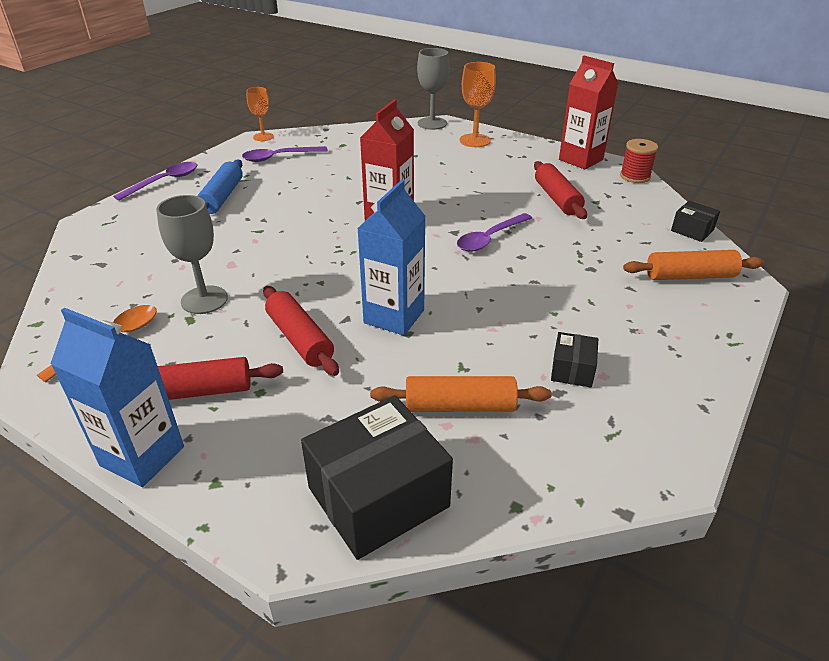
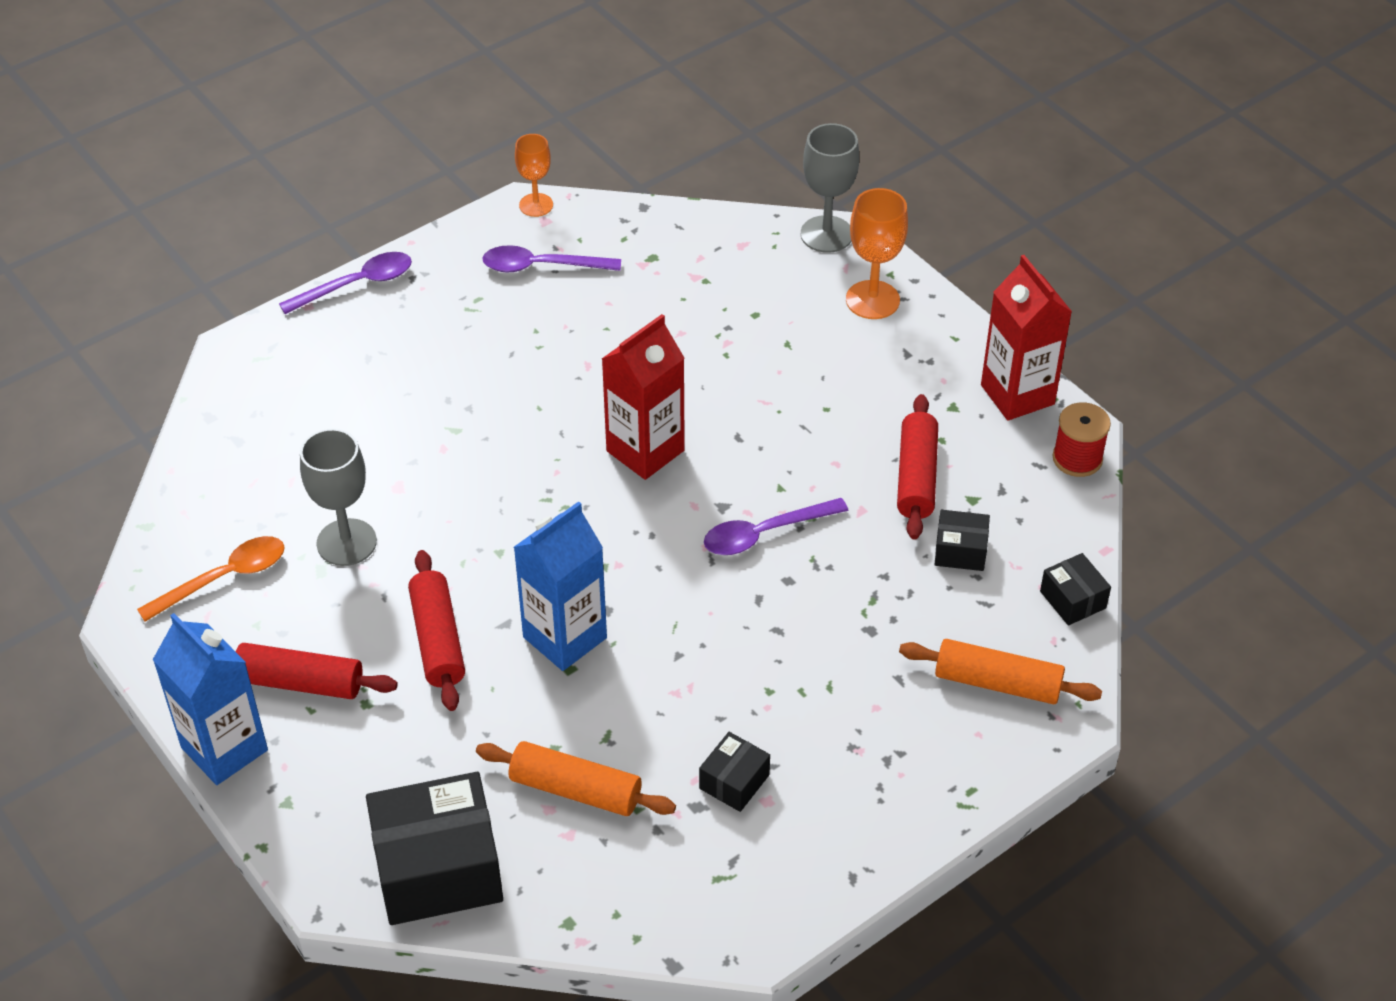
camera: 20 degrees right, 10 degrees up
(222, 197) = (428, 343): blue rolling pin -> none
(610, 223) = (960, 551): none -> black box

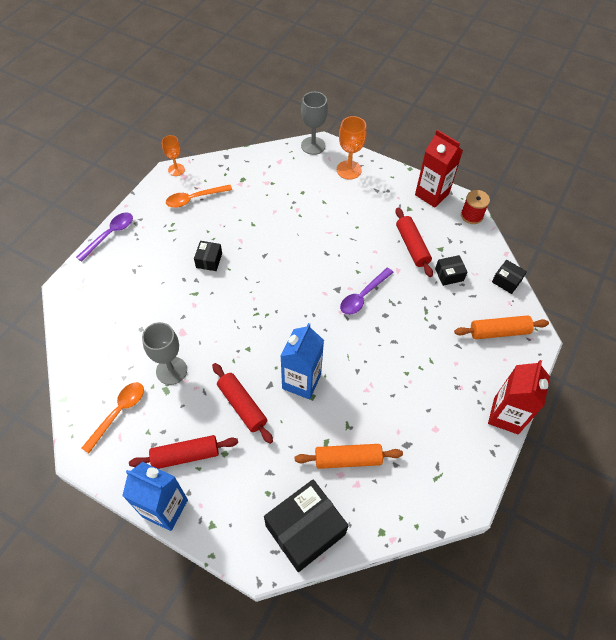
camera: 25 degrees left, 10 degrees up
(542, 266) = (194, 199): purple spoon -> orange spoon
(645, 451) = (289, 274): red carton -> red carton (506, 415)
(734, 781) = (416, 425): black box -> black box (209, 260)

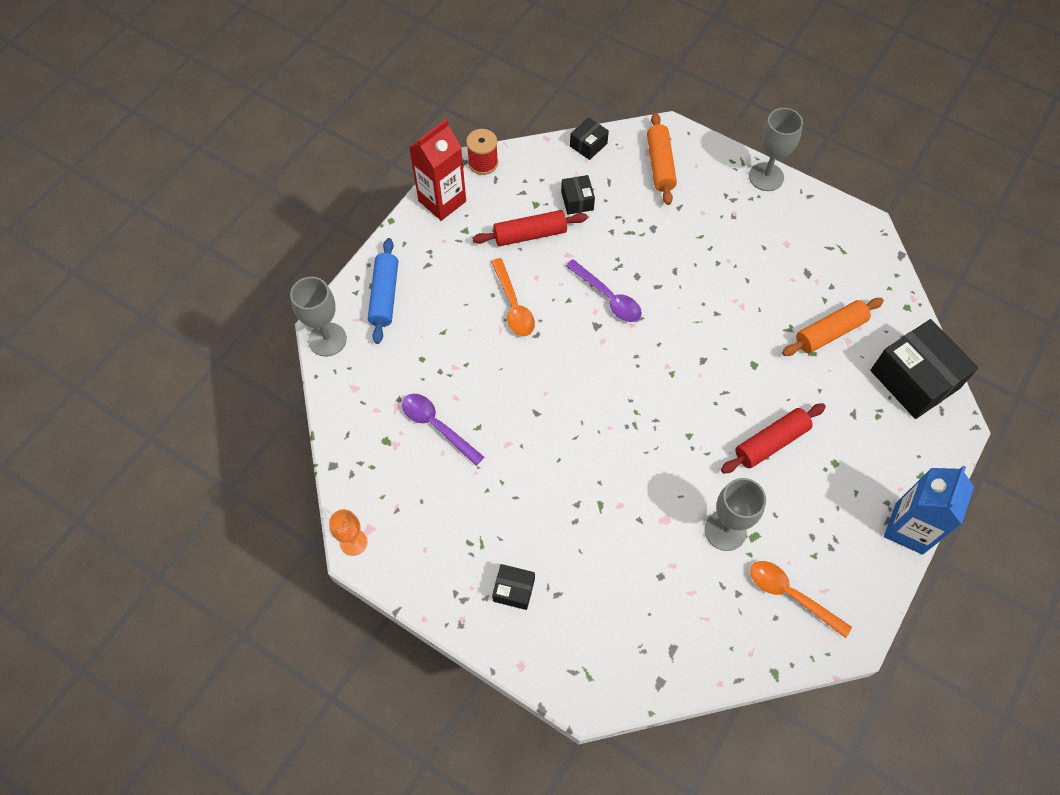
camera: 85 degrees left, 5 degrees up
(110, 235) = (485, 638): purple spoon -> purple spoon (437, 426)
(185, 455) = (841, 508): red rolling pin -> none
(194, 199) = (420, 511): orange spoon -> orange spoon (513, 305)
(209, 260) = (542, 487): black box -> black box (514, 590)
(301, 381) = (734, 374): blue carton -> none
(348, 459) = (829, 332): orange rolling pin -> orange rolling pin turned 60 degrees clockwise
(349, 170) = (384, 295): orange goblet -> blue rolling pin
(506, 415) = (766, 177): red carton -> grey goblet

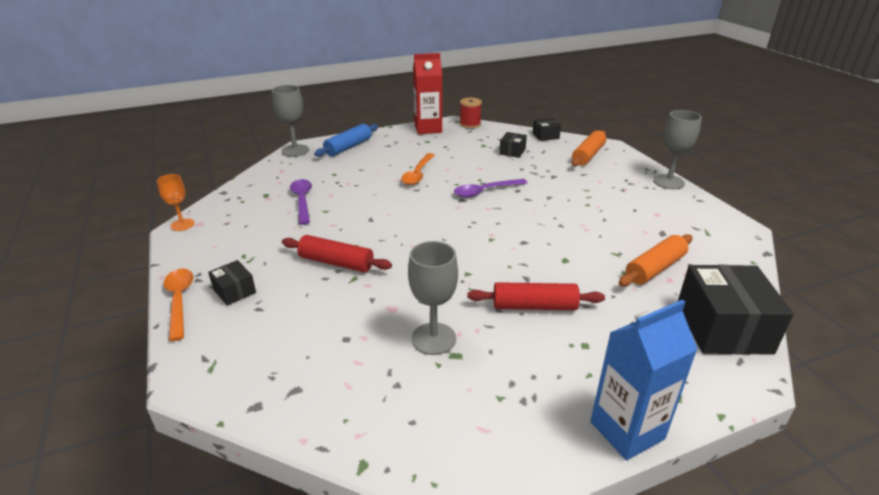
camera: 35 degrees right, 30 degrees down
(530, 235) = (465, 154): red rolling pin -> red rolling pin (336, 263)
(608, 297) = (485, 191): purple spoon -> purple spoon turned 75 degrees clockwise
(791, 595) = (445, 413): orange spoon -> orange spoon (179, 301)
(829, 332) = (654, 268): orange rolling pin -> orange rolling pin turned 45 degrees counterclockwise

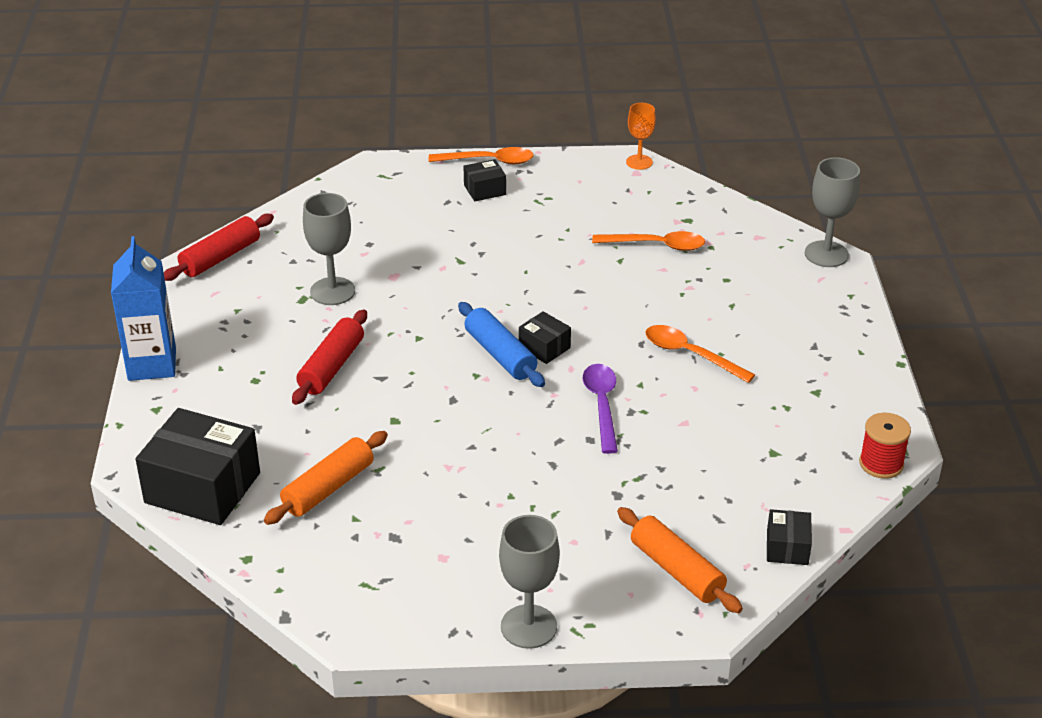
camera: 110 degrees right, 5 degrees up
(302, 201) = (656, 245): purple spoon -> orange spoon
(336, 263) = (496, 253): red rolling pin -> red rolling pin (220, 257)
(348, 147) = (821, 305): blue rolling pin -> blue rolling pin (500, 354)
(428, 129) = (874, 405): red carton -> none
(512, 151) = (732, 479): black box -> black box (544, 348)
(654, 268) = (328, 488): orange rolling pin -> orange rolling pin turned 60 degrees clockwise

